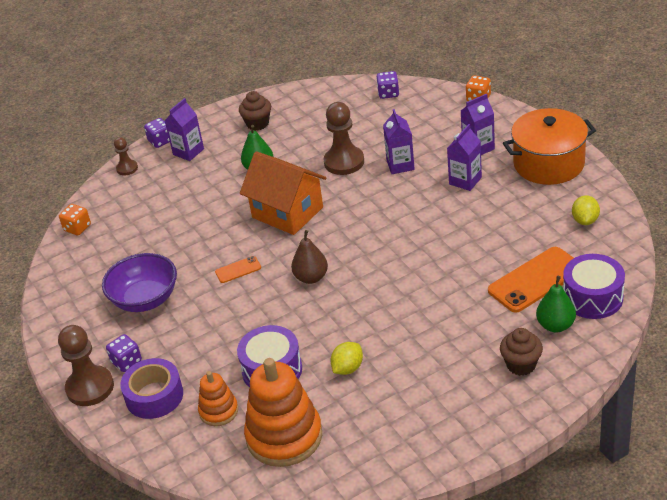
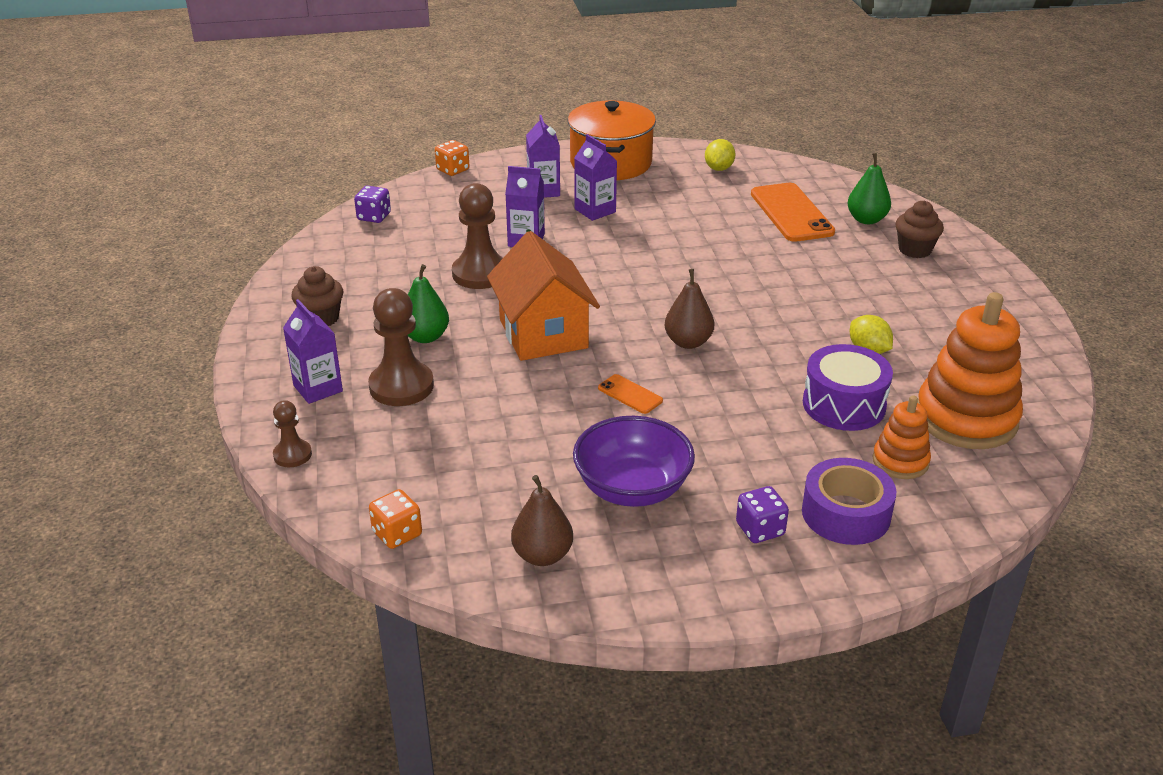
camera: 75 degrees left, 5 degrees down
(77, 284) = (542, 555): none -> brown pear
(90, 387) = (797, 577): brown pawn -> brown pawn (401, 386)
(160, 141) = (258, 410): purple dice -> none
(238, 270) = (630, 394): orange phone -> orange phone turned 45 degrees counterclockwise
(287, 212) = (543, 333): orange house -> orange house turned 75 degrees counterclockwise
(585, 220) = (719, 168): yellow lemon -> yellow lemon turned 75 degrees clockwise
(592, 297) = (837, 193): purple drum -> none

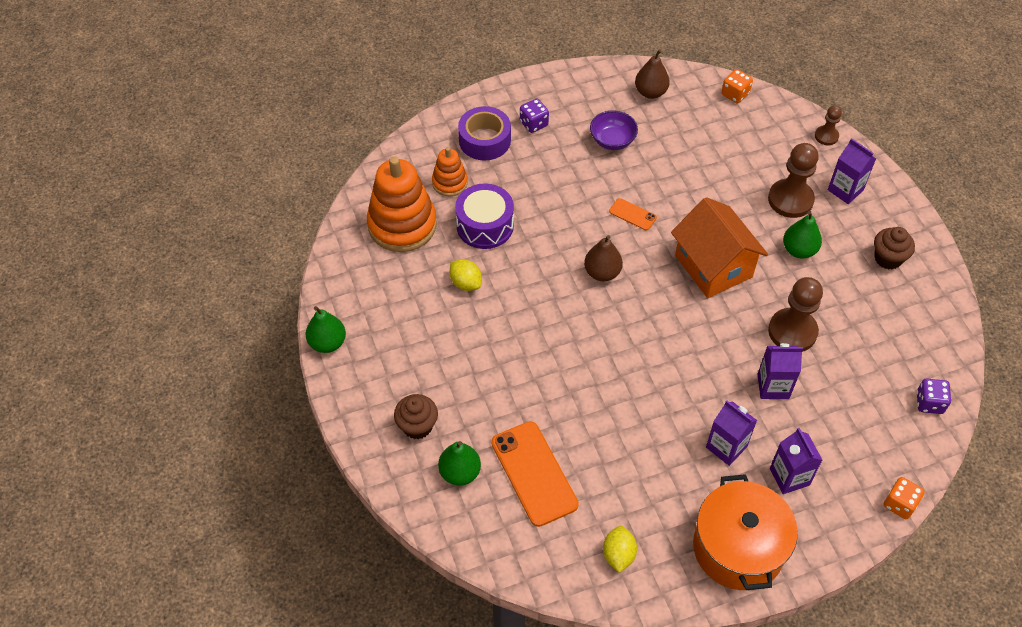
camera: 170 degrees right, 20 degrees up
(632, 488) = (612, 140): purple bowl -> purple bowl, size x0.66
(1036, 317) = (327, 343): none -> green pear

